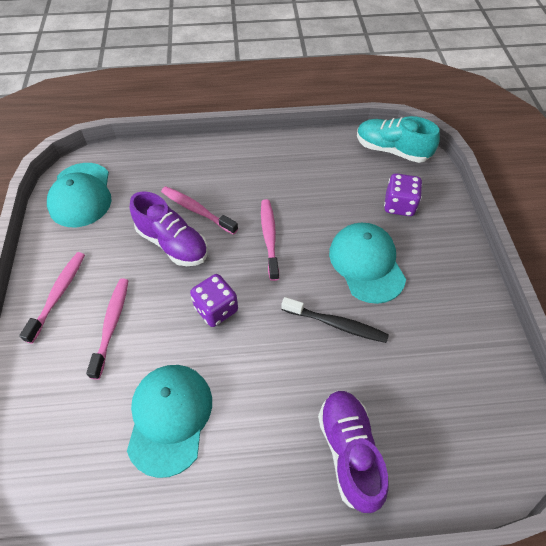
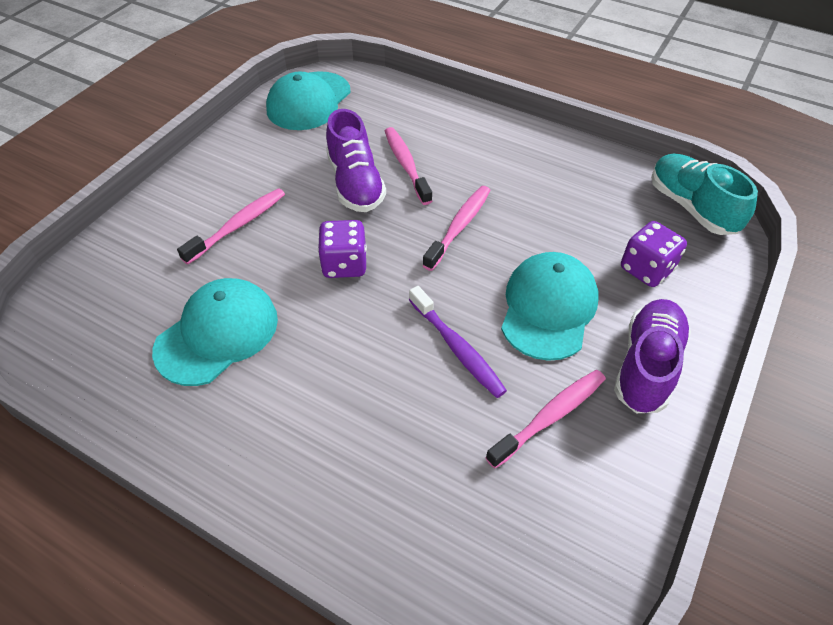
camera: 35 degrees right, 5 degrees down
(58, 294) = (217, 176): pink toothbrush -> pink toothbrush (550, 416)
(336, 324) = (457, 348): black toothbrush -> purple toothbrush
(349, 451) = (359, 477): purple shoe -> purple shoe (647, 366)

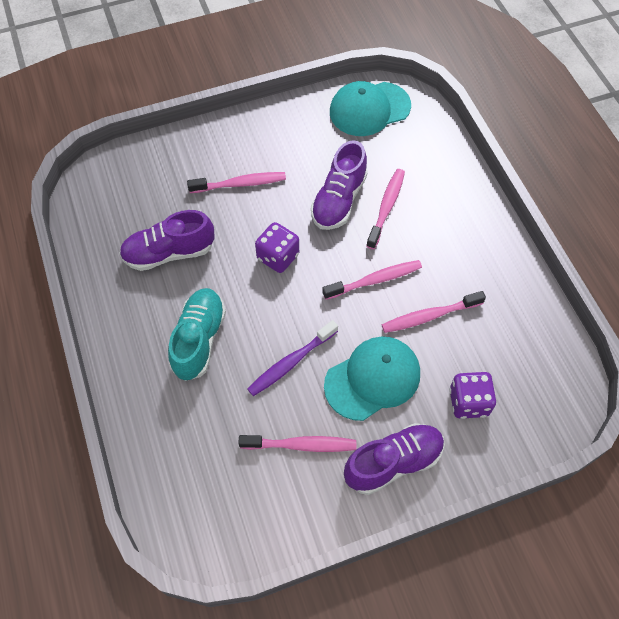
camera: 40 degrees right, 10 degrees up
(217, 334) = (169, 253): turquoise cap -> purple shoe
(457, 348) = (290, 362): purple toothbrush -> purple toothbrush turned 45 degrees clockwise
(537, 225) = (429, 316): none -> pink toothbrush
(691, 207) = (558, 382): turquoise shoe -> turquoise shoe (199, 340)

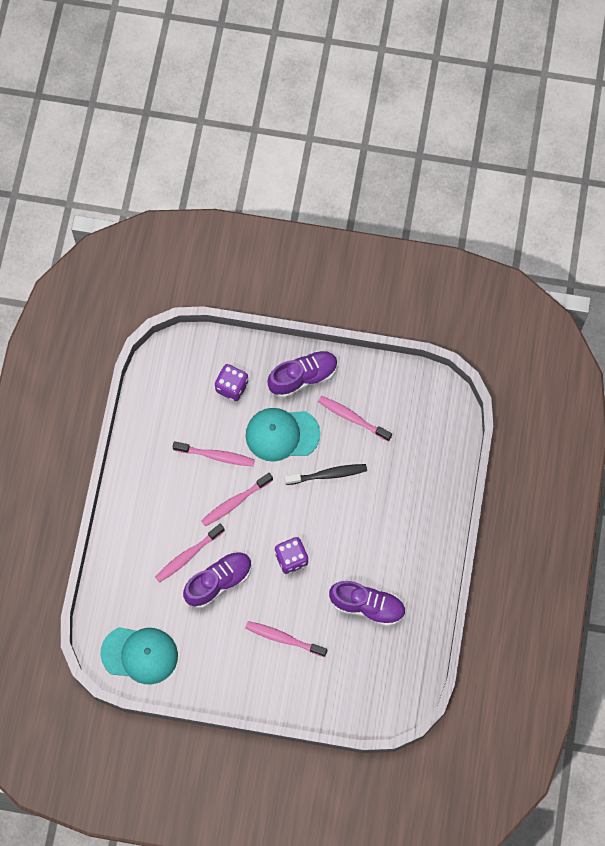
camera: 150 degrees left, 10 degrees up
(199, 340) = (380, 524): turquoise shoe -> none
(290, 362) = (328, 474): purple toothbrush -> black toothbrush
(375, 280) = (235, 502): pink toothbrush -> pink toothbrush turned 45 degrees counterclockwise
(393, 463) = (303, 377): purple shoe -> purple shoe turned 150 degrees clockwise

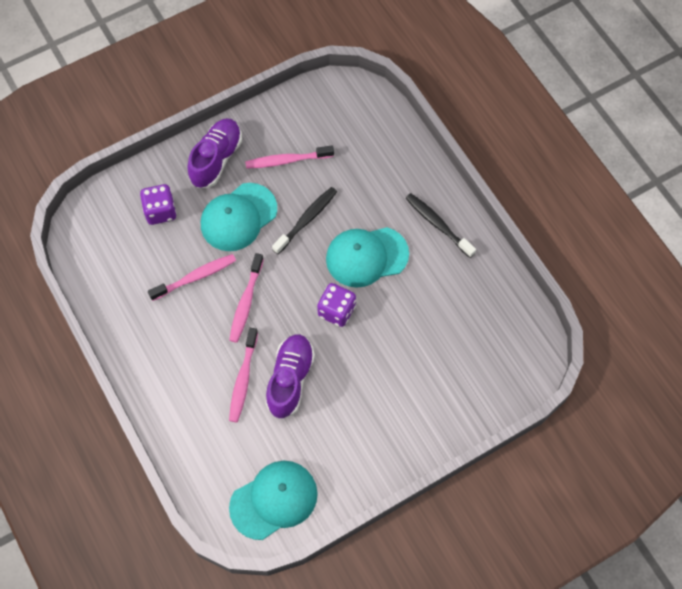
camera: 40 degrees left, 5 degrees down
(283, 638) = (389, 382): pink toothbrush -> none
(346, 536) = (366, 256): none -> turquoise cap
(367, 606) = (435, 298): purple shoe -> none
(418, 553) = (438, 224): none -> black toothbrush

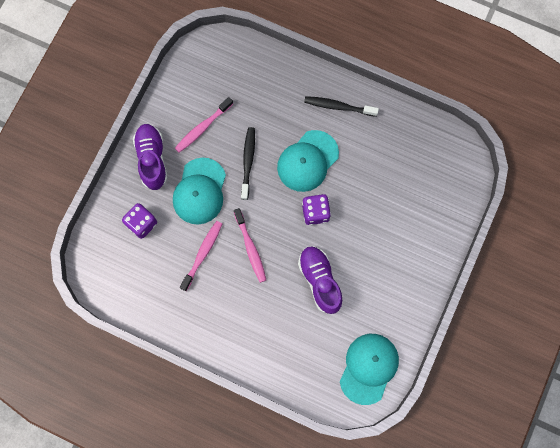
camera: 35 degrees left, 10 degrees up
(243, 379) = (288, 302): pink toothbrush -> none

